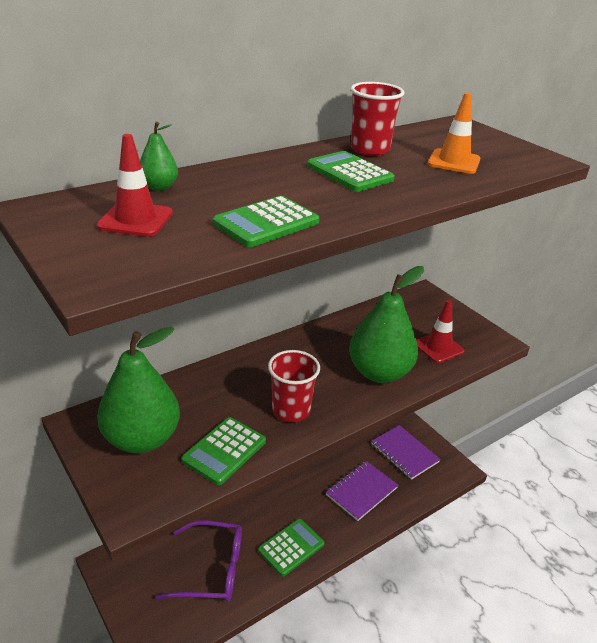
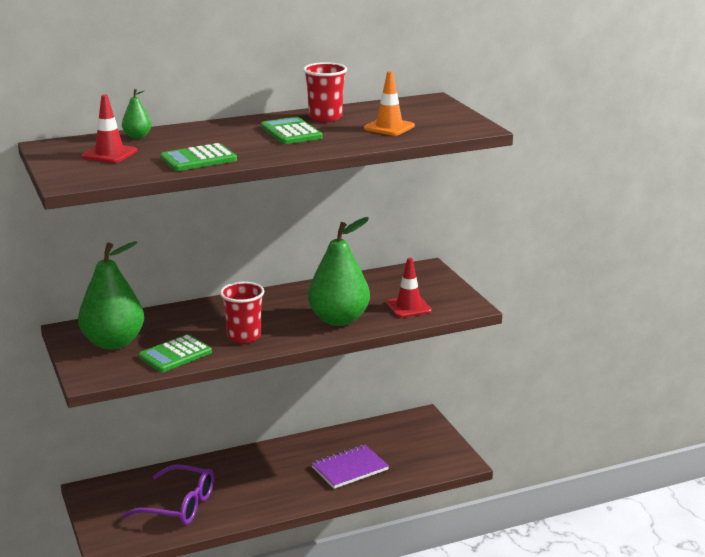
camera: 15 degrees right, 10 degrees down
(291, 547) = (259, 499): green calculator -> none
(404, 453) = (411, 445): purple notebook -> none

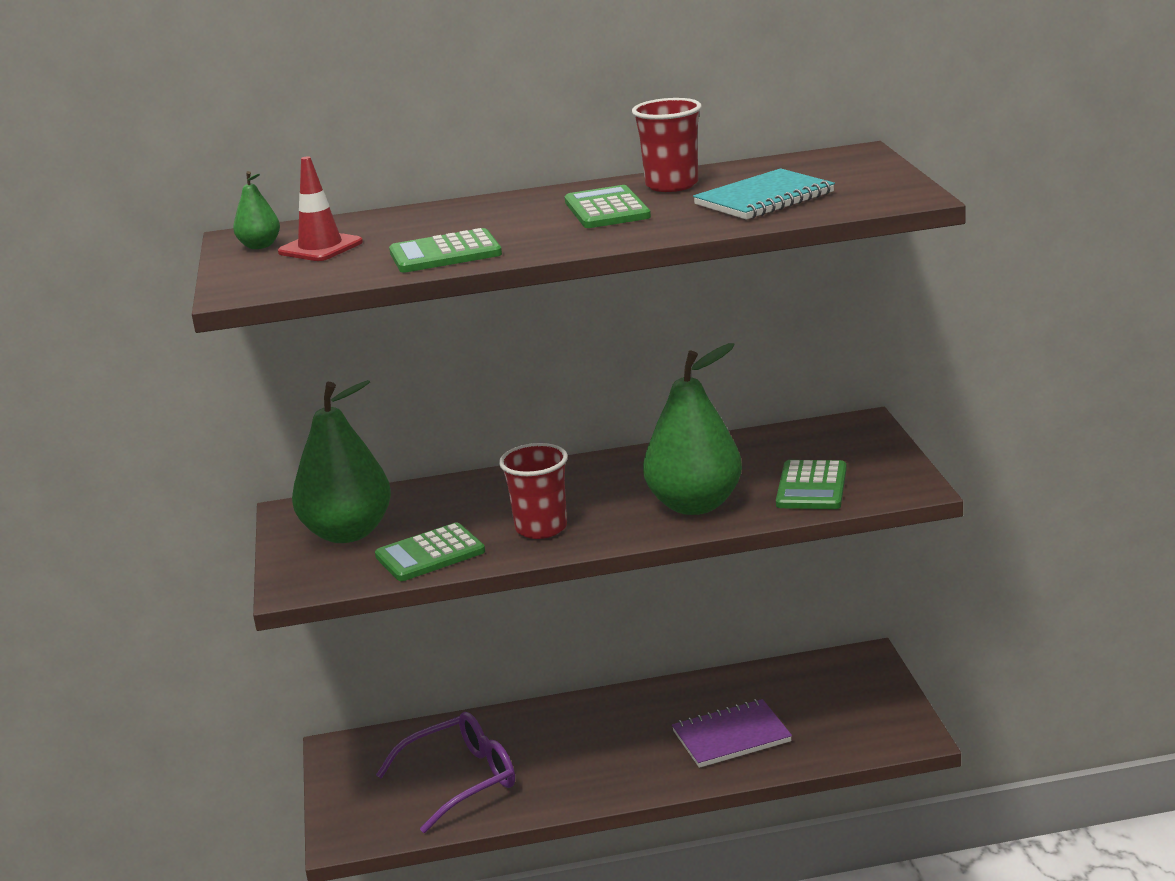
camera: 15 degrees right, 0 degrees up
(137, 136) = (375, 220): green pear -> green pear (260, 246)
(179, 505) = (461, 780): purple glasses -> purple glasses turned 60 degrees counterclockwise
(389, 127) = (764, 199): orange traffic cone -> turquoise notebook
(408, 307) = (811, 487): red traffic cone -> green calculator

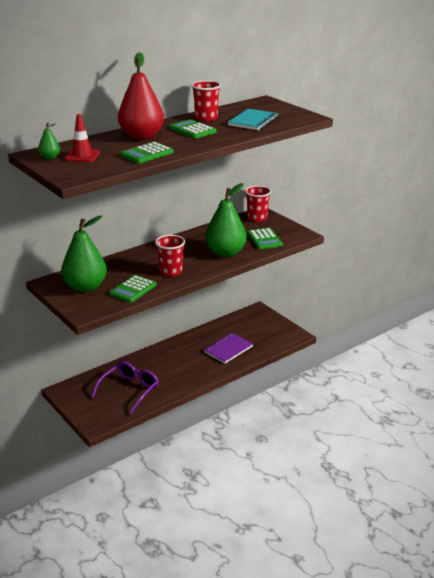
camera: 30 degrees left, 5 degrees up
(485, 216) = (141, 136): none -> red pear
(841, 435) = (257, 218): none -> red cup

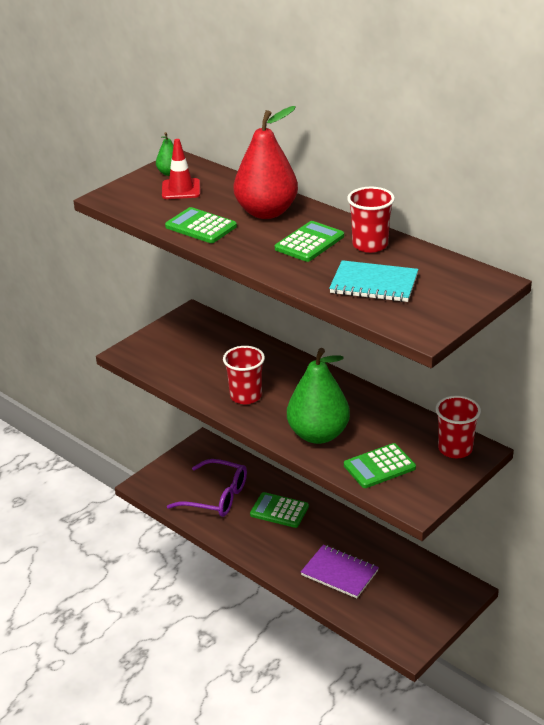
camera: 80 degrees right, 5 degrees up
(85, 287) = (187, 340): green pear -> none
(133, 289) = (189, 375): green calculator -> green calculator (279, 511)

